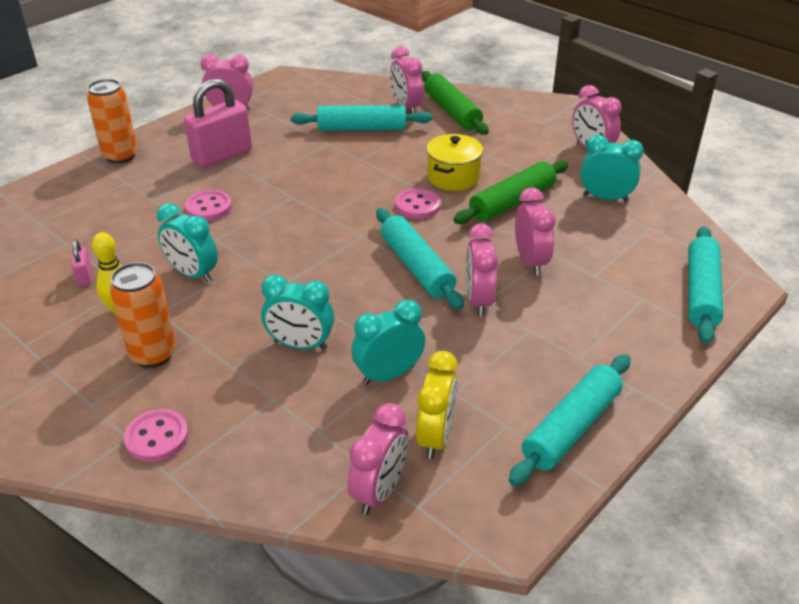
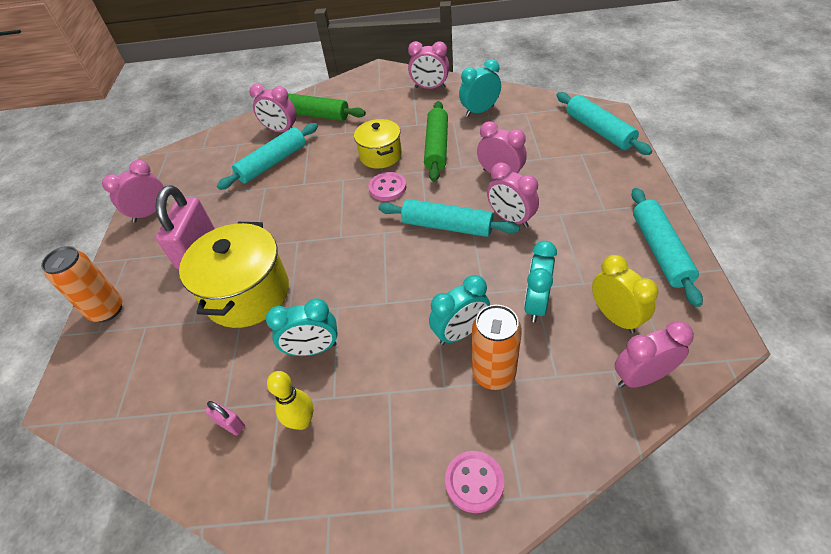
camera: 40 degrees left, 10 degrees up
(153, 354) = (377, 430): orange can -> orange can (493, 374)
(209, 207) = (247, 294): pink button -> yellow pot
(379, 491) = (641, 377): pink clock -> pink clock turned 90 degrees counterclockwise

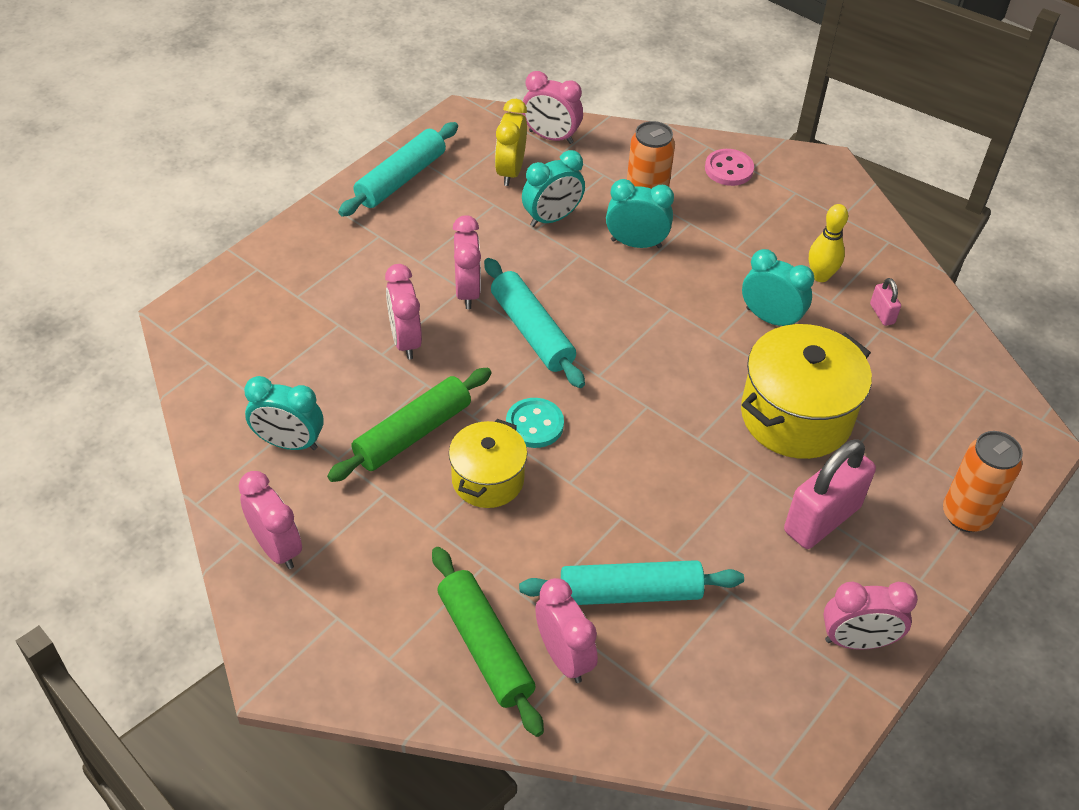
camera: 145 degrees left, 0 degrees up
(387, 188) = (534, 425): pink button -> turquoise button
(598, 130) = (232, 304): turquoise rolling pin -> none

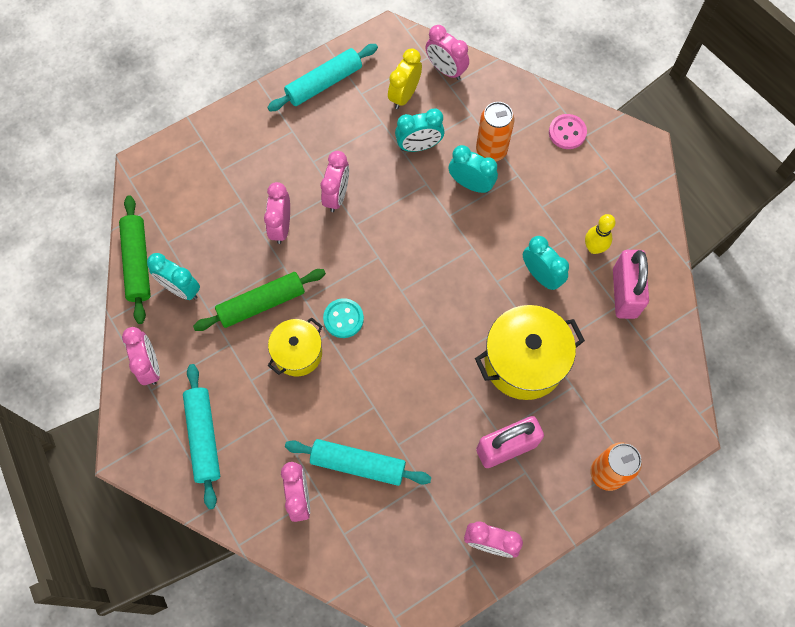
camera: 20 degrees right, 20 degrees up
(484, 647) = (253, 475): green rolling pin -> green rolling pin (137, 262)
(532, 331) = (369, 242): turquoise rolling pin -> turquoise rolling pin (204, 437)
(882, 314) = (624, 293): pink padlock -> pink padlock, size x2.26

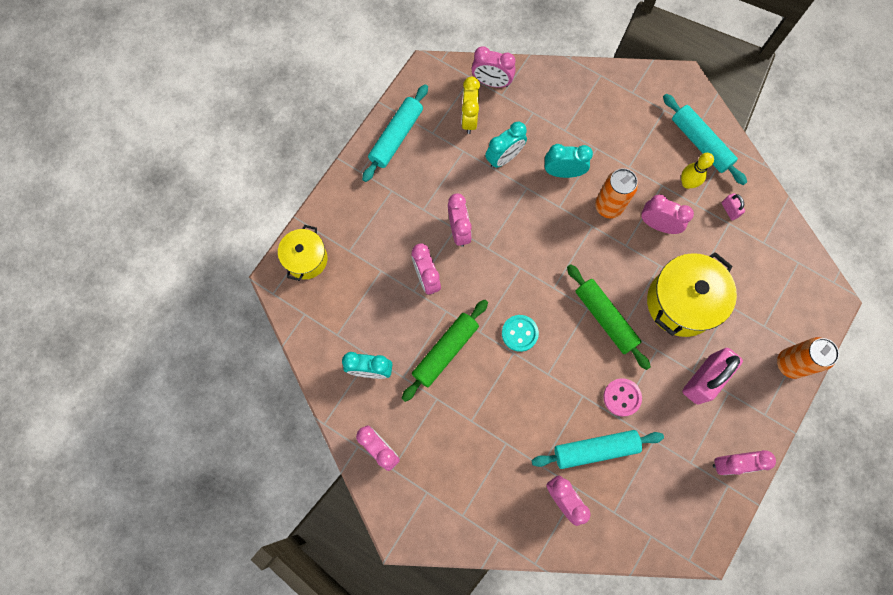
camera: 25 degrees left, 5 degrees up
(137, 262) = (320, 364): green rolling pin -> green rolling pin (605, 318)
(204, 437) = (458, 488): turquoise rolling pin -> turquoise rolling pin (700, 143)
(298, 353) = (498, 380): yellow pot -> yellow pot (306, 259)
(491, 150) = (564, 136): orange can -> orange can (608, 206)
(541, 275) = (658, 225): turquoise clock -> pink clock
(567, 132) = (617, 95): pink button -> pink button (622, 397)
(624, 293) = (729, 210): pink padlock -> pink padlock, size x0.44

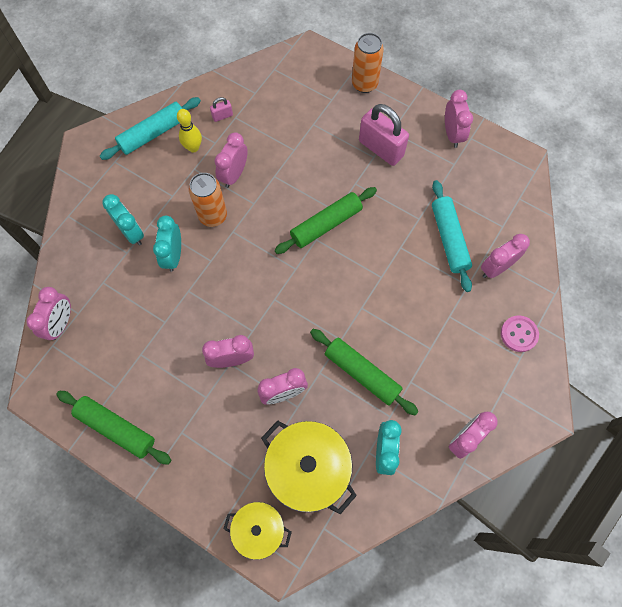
camera: 90 degrees left, 5 degrees down
(396, 137) = (116, 428): turquoise rolling pin -> green rolling pin
(469, 119) = (103, 348): yellow clock -> none
(504, 158) = (152, 312): turquoise clock -> turquoise clock (131, 233)
(519, 333) = (342, 301): turquoise button -> none
(622, 397) = (400, 214): pink button -> pink button (518, 334)
(681, 302) = (310, 161): yellow pot -> yellow pot (308, 469)

